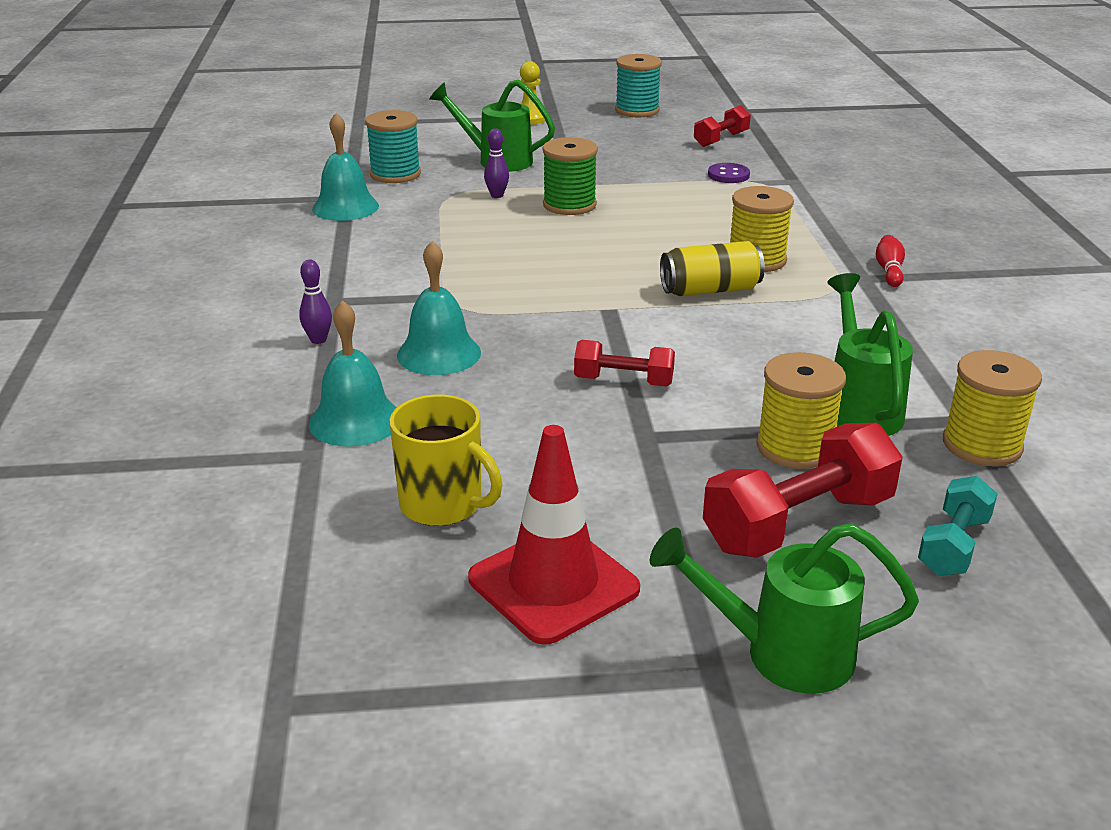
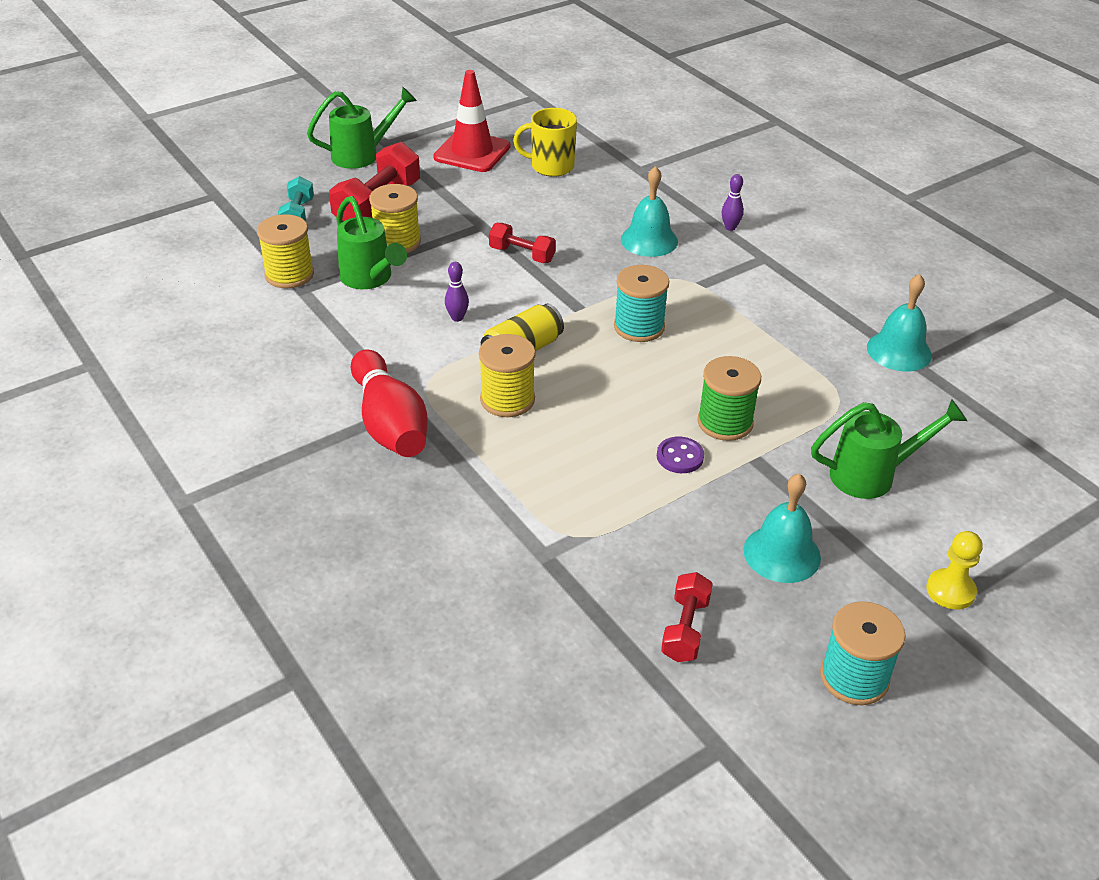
camera: 150 degrees right, 10 degrees up
(355, 420) = (642, 190): turquoise bell -> turquoise bell (782, 553)
(395, 174) = (929, 413): turquoise spool -> turquoise spool (639, 327)
(497, 195) = (802, 413): purple bowling pin -> purple bowling pin (457, 318)
(623, 381) = (522, 254): red dumbbell -> red dumbbell turned 45 degrees clockwise
(728, 175) = (619, 538): purple button -> purple button (680, 457)
(889, 270) = (390, 423): red bowling pin -> red bowling pin, size x2.32

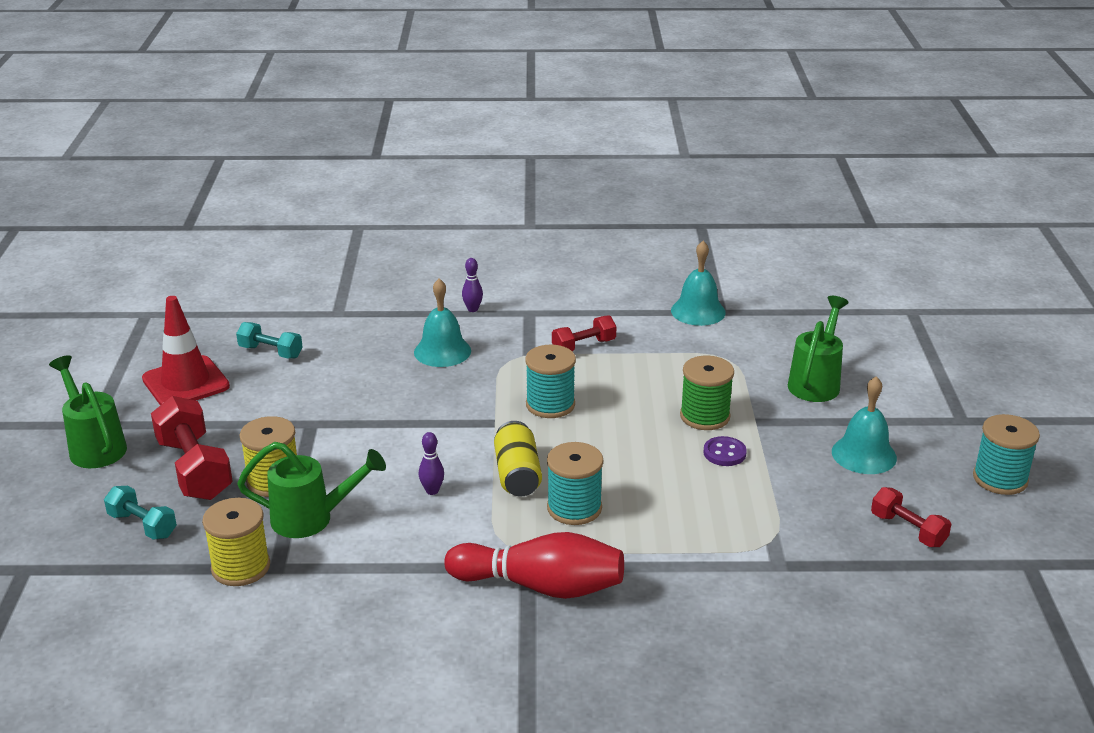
camera: 55 degrees left, 10 degrees down
(363, 155) = (94, 446): green watering can -> green watering can turned 45 degrees counterclockwise
(507, 399) = (574, 508): yellow spool -> turquoise spool
(522, 254) = (382, 420): red dumbbell -> red dumbbell (583, 346)
(551, 166) = (270, 352): yellow mug -> turquoise dumbbell
(950, 590) = (948, 405): yellow pawn -> none

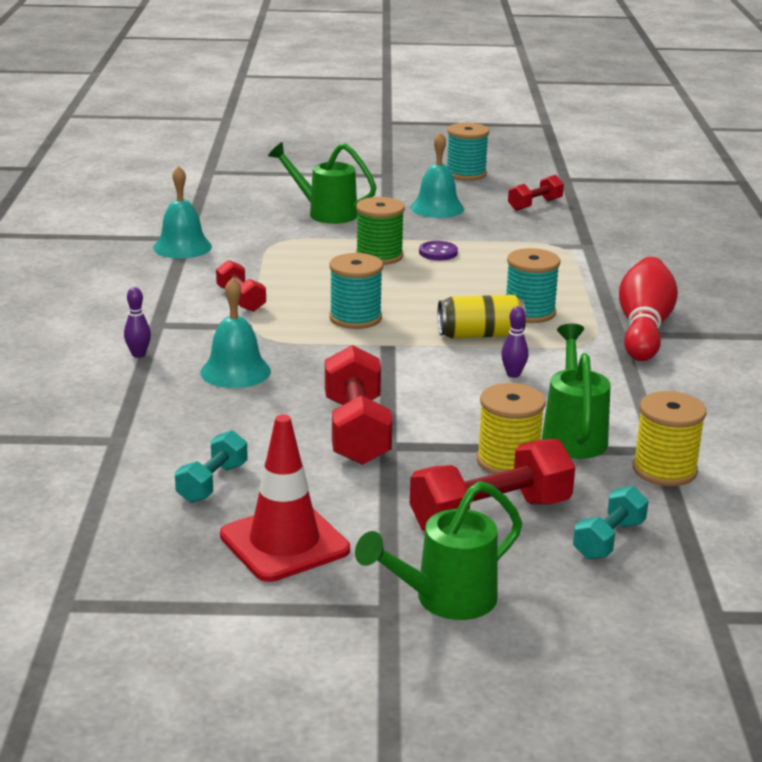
camera: 90 degrees left, 5 degrees down
(336, 408) = (356, 431): none -> red dumbbell

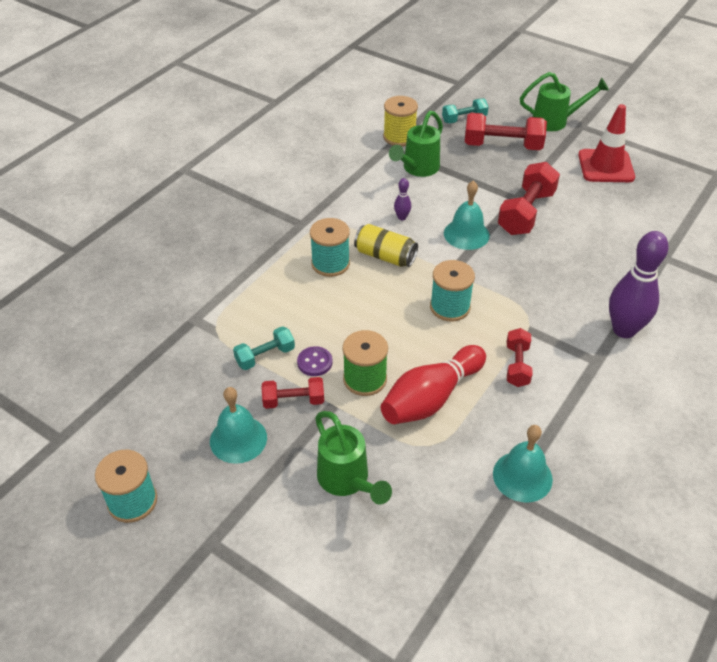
camera: 145 degrees left, 20 degrees up
(138, 354) = (624, 330): purple bowling pin -> purple bowling pin, size x2.32
(212, 483) = (623, 209): turquoise dumbbell -> turquoise dumbbell (265, 356)
(235, 371) = (566, 286): turquoise bell -> turquoise bell (466, 234)
(508, 461) = (466, 167): yellow spool -> none
(535, 205) = (151, 401): red dumbbell -> red dumbbell (293, 401)
(643, 328) = (281, 221): red bowling pin -> red bowling pin (431, 398)

